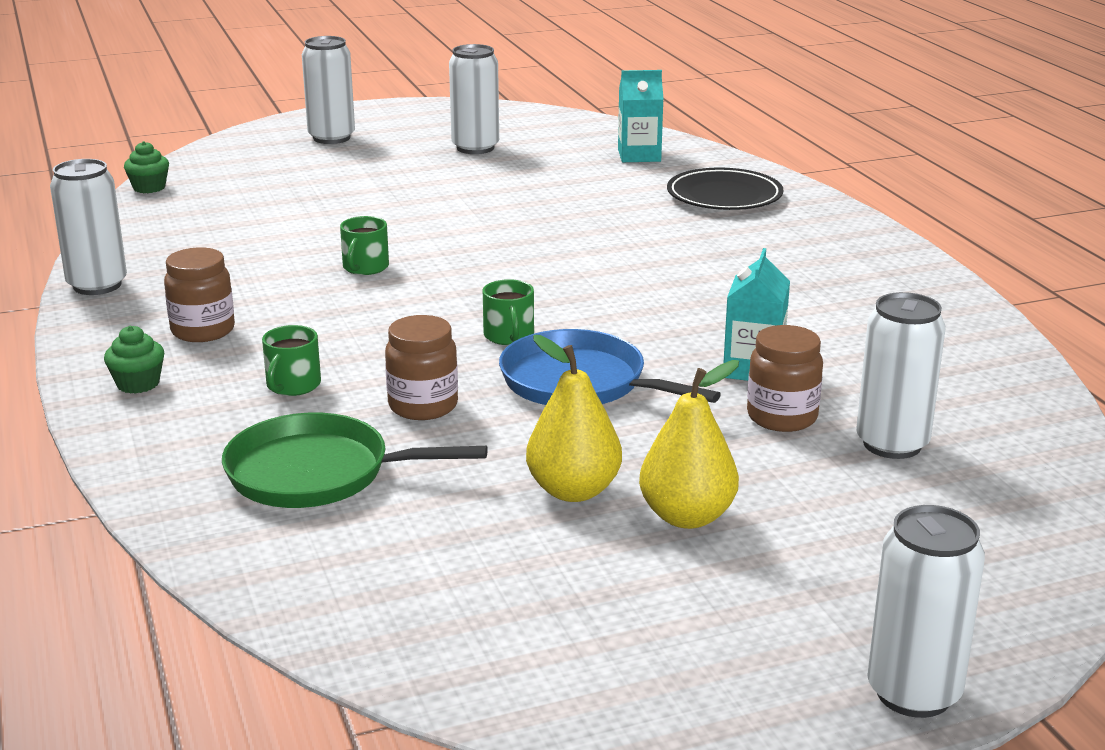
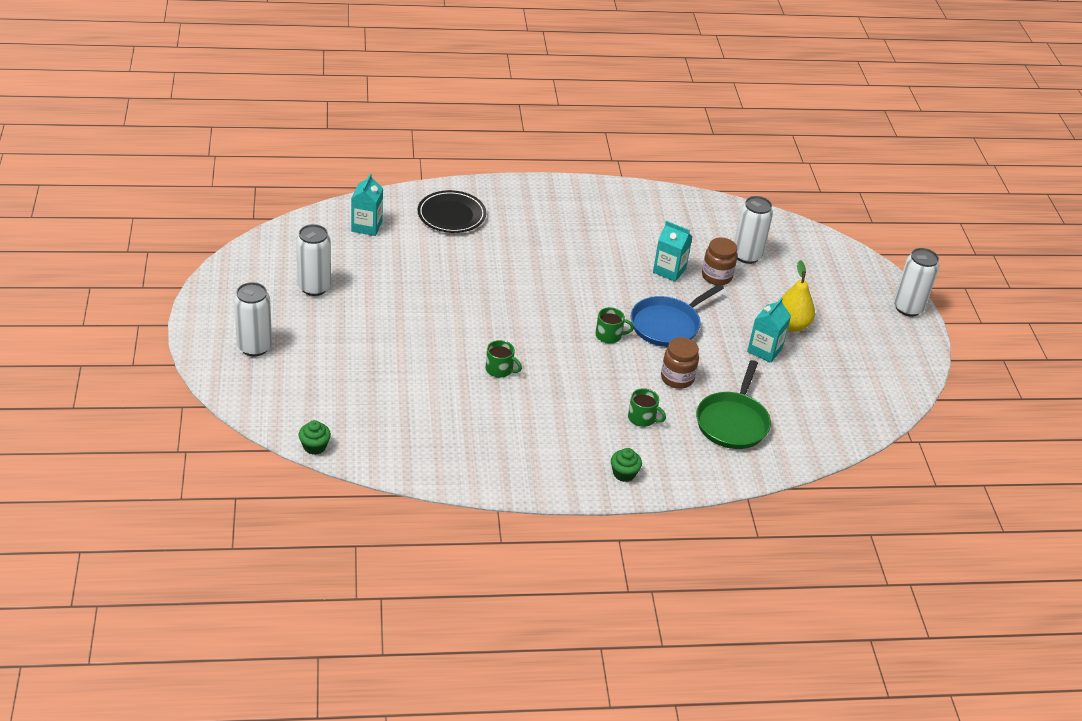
camera: 80 degrees left, 15 degrees up
(97, 285) = (483, 482): white can -> none
(203, 331) = (565, 443): brown jar -> none
(573, 490) = (764, 350): yellow pear -> turquoise carton

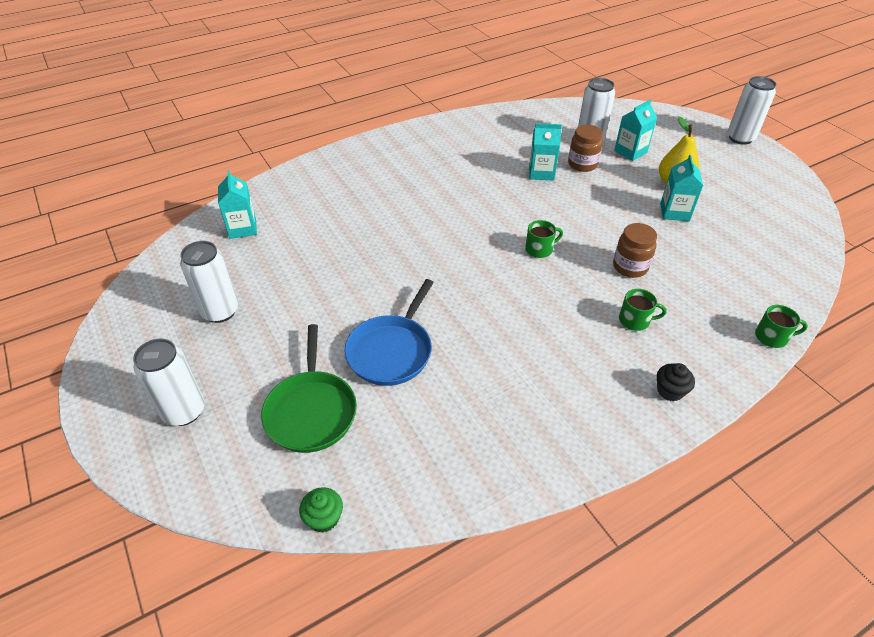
camera: 20 degrees left, 5 degrees up
(451, 215) = (319, 190): black plate -> none
(500, 369) = (466, 325): green mug -> green mug (772, 337)
(624, 473) = (670, 391): green cupcake -> black cupcake
(667, 325) = (579, 220): blue pan -> blue pan (391, 351)
(732, 422) = (712, 290): green pan -> green pan (311, 411)
(777, 281) = (630, 152): none -> turquoise carton

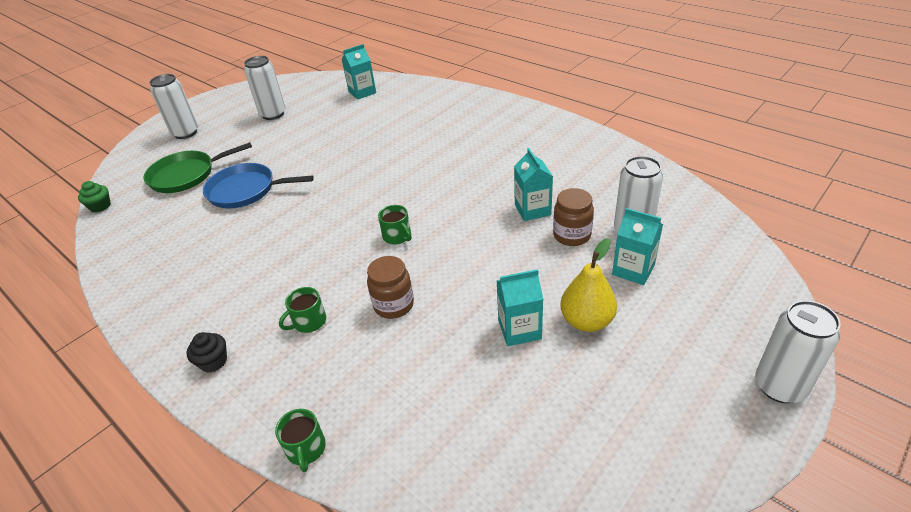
camera: 75 degrees right, 5 degrees down
(635, 320) = (309, 322): green mug -> green mug turned 60 degrees clockwise

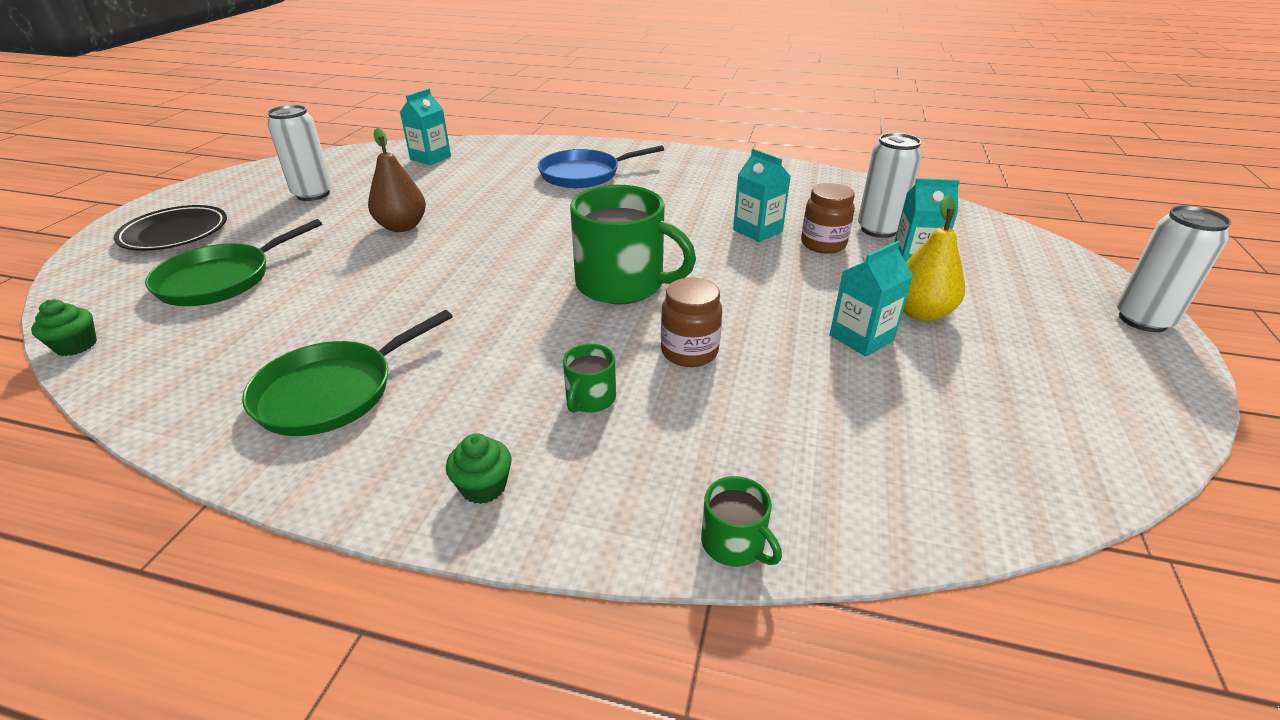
camera: 30 degrees left, 5 degrees down
(185, 133) = (175, 233): white can -> black plate
(187, 273) = (332, 392): none -> green pan
(213, 361) = (483, 487): black cupcake -> green cupcake
(245, 190) = (345, 279): blue pan -> blue pan (584, 174)
(303, 153) = (402, 227): none -> brown pear
(397, 236) = (622, 284): green mug -> green mug, size x2.20

